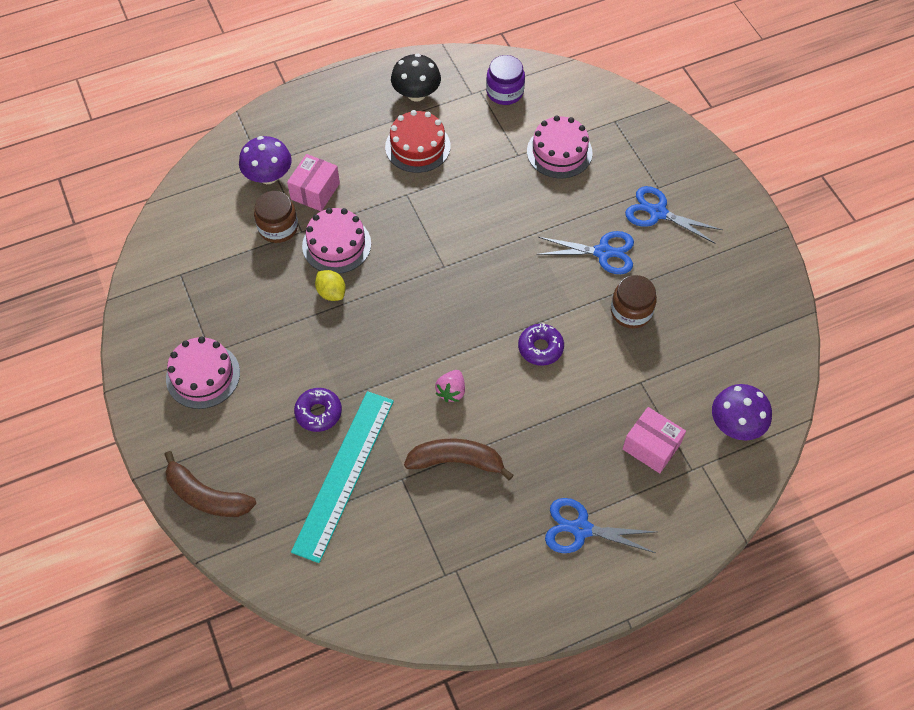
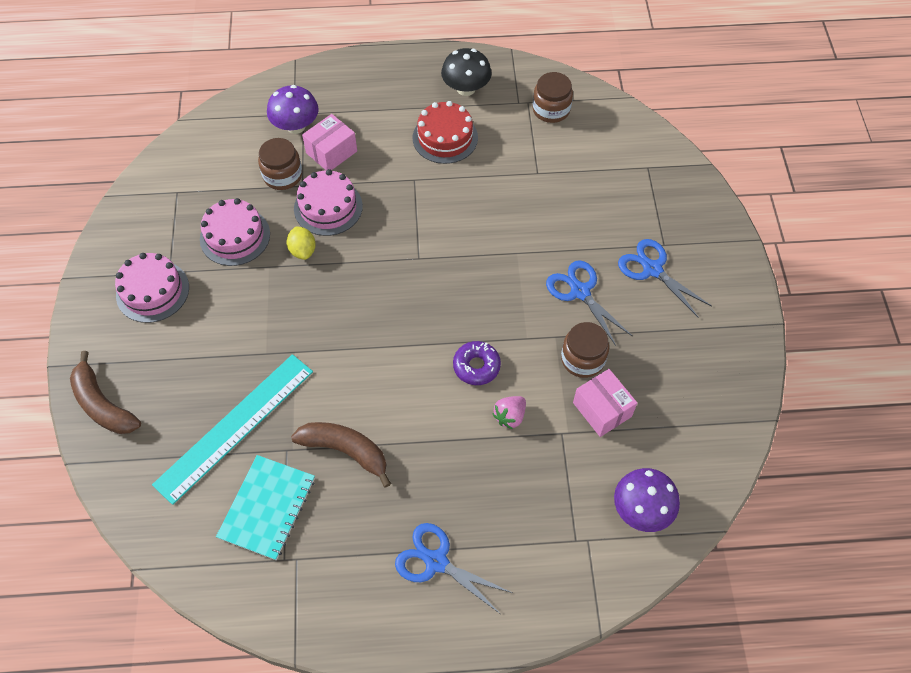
camera: 20 degrees right, 0 degrees up
(318, 413) = (239, 360): purple donut -> none
(408, 535) = (267, 508): none -> turquoise notebook
(451, 391) = (371, 381): pink strawberry -> pink strawberry (510, 416)
(504, 92) = (551, 110): purple jar -> brown jar
(559, 152) = (579, 181): pink cake -> pink cake (235, 236)
(603, 252) = (580, 292): blue scissors -> blue scissors turned 150 degrees counterclockwise
(651, 446) = (544, 502): pink box -> pink box (602, 409)

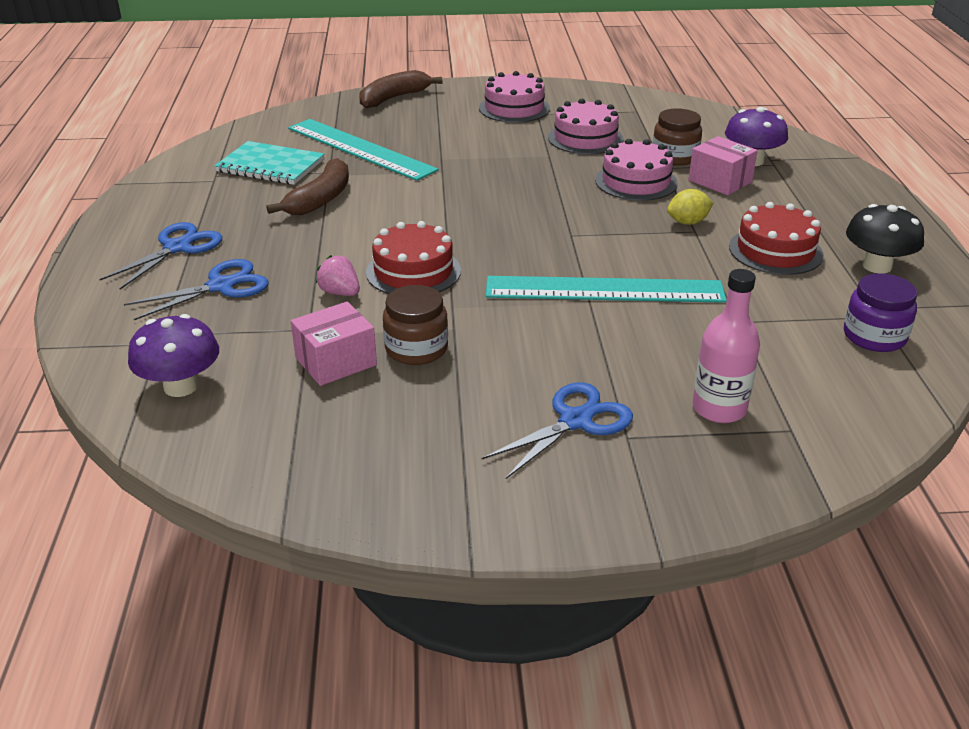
camera: 90 degrees right, 25 degrees down
(303, 250) = (572, 171): yellow lemon -> yellow lemon (688, 222)
(476, 366) = (413, 271): purple donut -> red cake
(500, 243) = (604, 289): none -> turquoise ruler
(551, 110) = (874, 336): brown jar -> purple jar
(580, 292) = (528, 351): blue scissors -> blue scissors (221, 286)
(632, 197) = (719, 408): none -> pink bottle

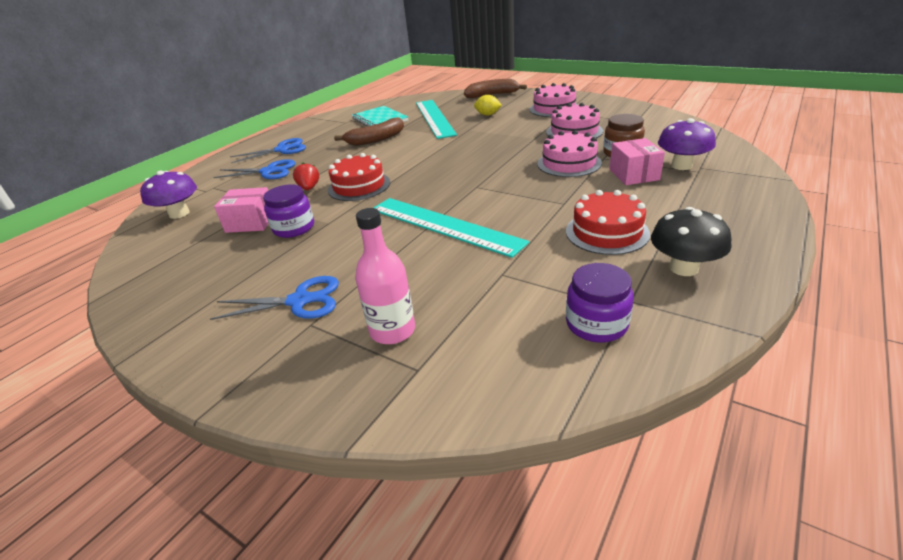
camera: 40 degrees right, 0 degrees up
(340, 293) = (309, 188): pink strawberry -> red strawberry
(416, 349) = (294, 228): brown jar -> purple jar
(688, 222) = (567, 196): yellow lemon -> yellow lemon (487, 115)

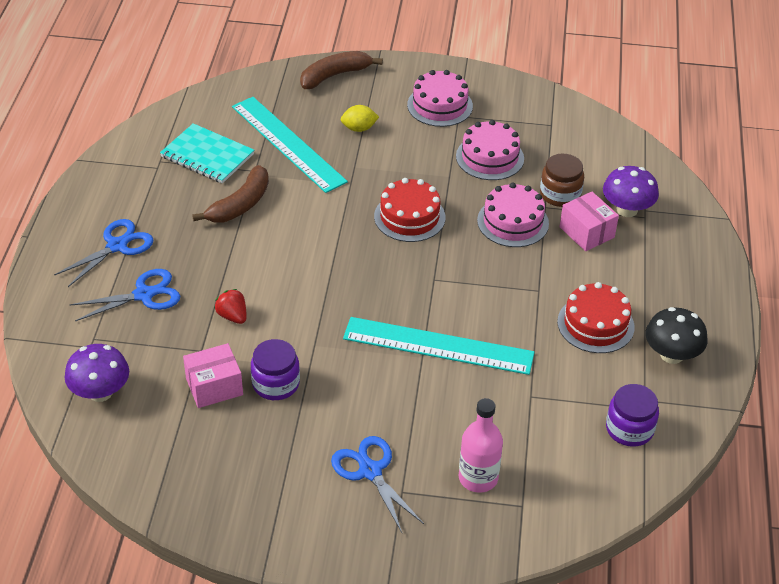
camera: 30 degrees left, 10 degrees up
(299, 301) = (370, 471): blue scissors -> blue scissors turned 90 degrees counterclockwise
(359, 186) = (294, 302): red cake -> red cake (409, 217)

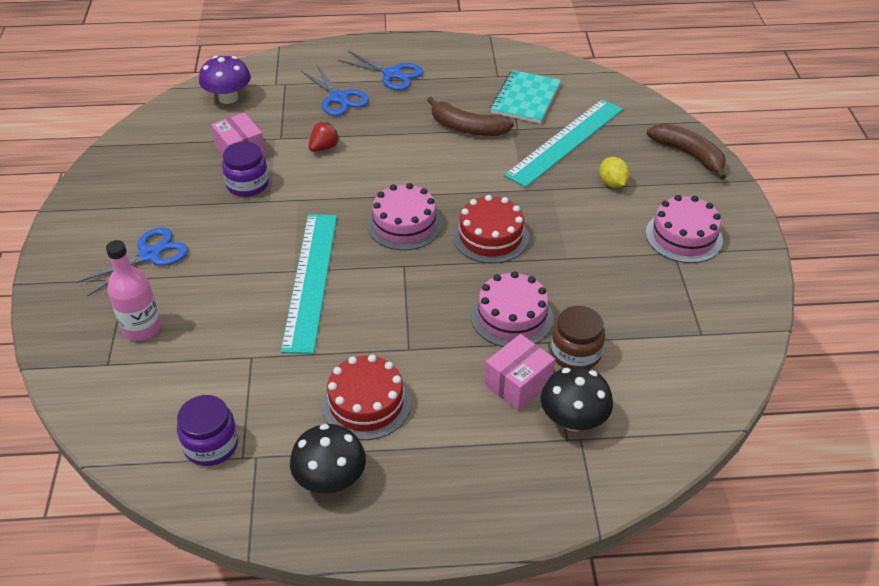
camera: 80 degrees right, 0 degrees up
(490, 157) = (614, 286): pink cake -> pink cake (404, 224)
(627, 210) = (573, 420): purple mushroom -> black mushroom

